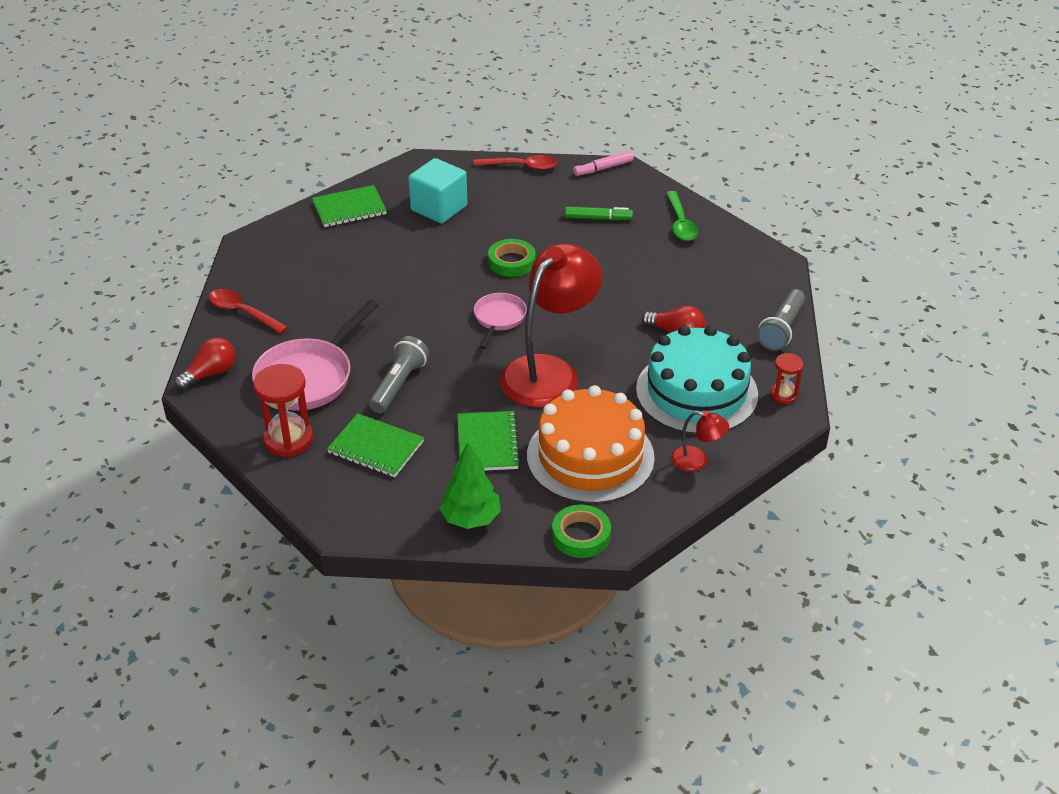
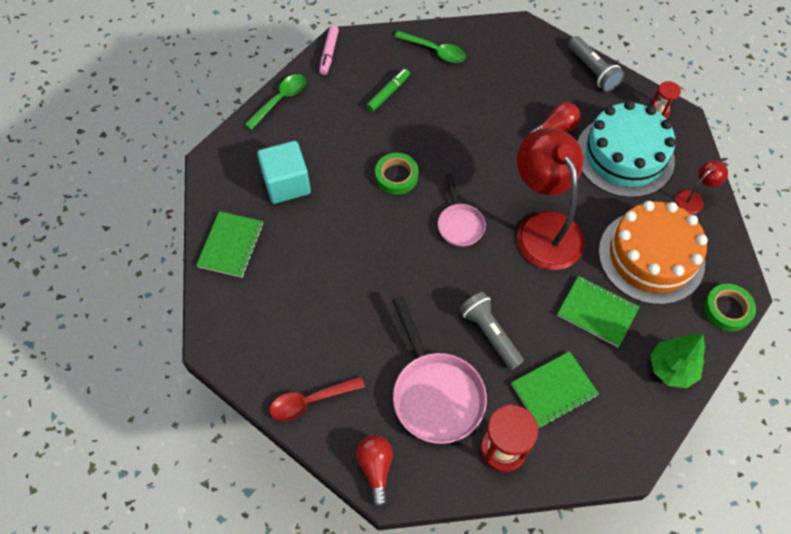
camera: 55 degrees left, 20 degrees up
(498, 319) = (459, 224): pink pan -> pink pan turned 150 degrees counterclockwise
(522, 166) = (280, 100): red spoon -> green spoon

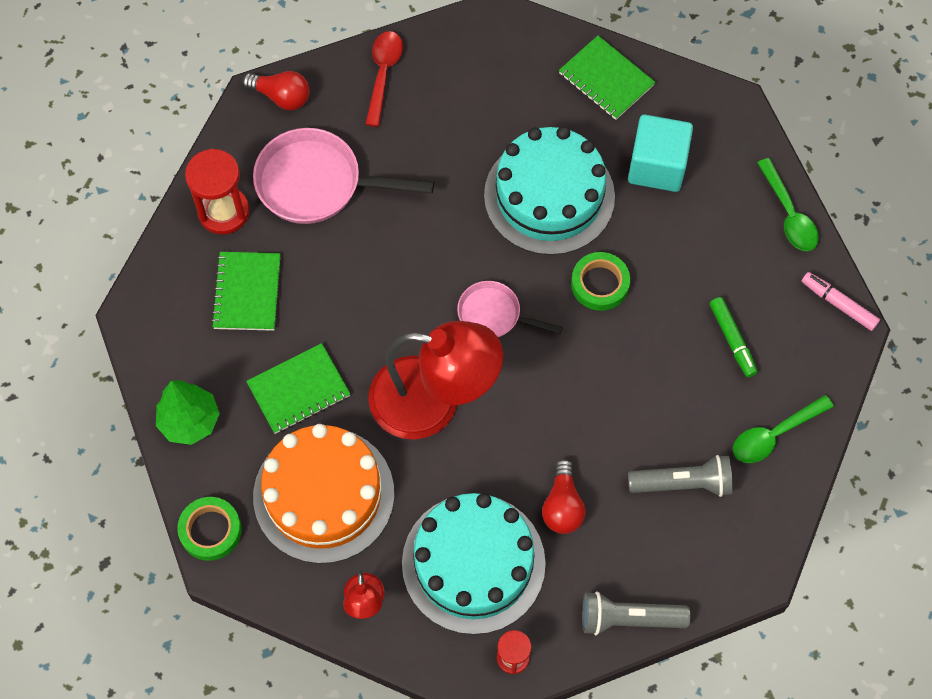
camera: 120 degrees right, 5 degrees up
(349, 235) = (549, 196): none -> turquoise cake
(490, 334) = (345, 269): grey flashlight -> grey flashlight (683, 483)

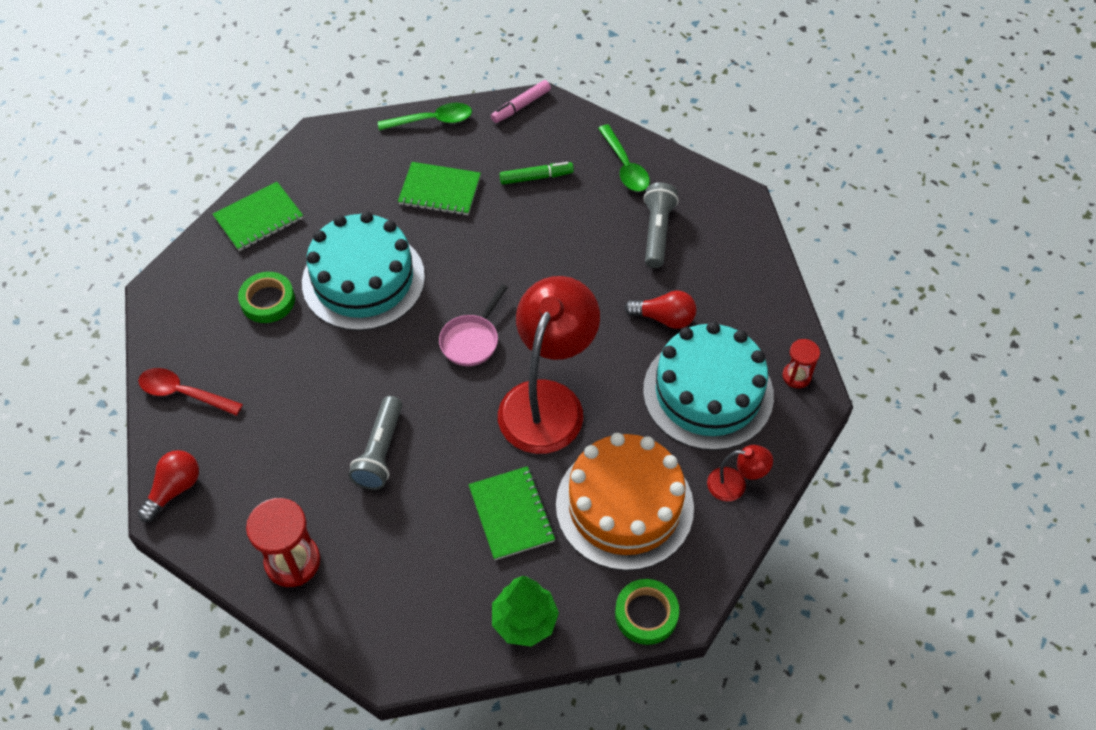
camera: 80 degrees left, 10 degrees down
(247, 292) = (393, 549): green notebook -> green notebook (440, 191)
(317, 183) = (288, 468): pink pan -> none
(600, 284) = (461, 257): green tape -> green tape (268, 300)
(628, 618) = (769, 289): grey flashlight -> grey flashlight (380, 452)
(657, 166) = (359, 198): turquoise cube -> none

